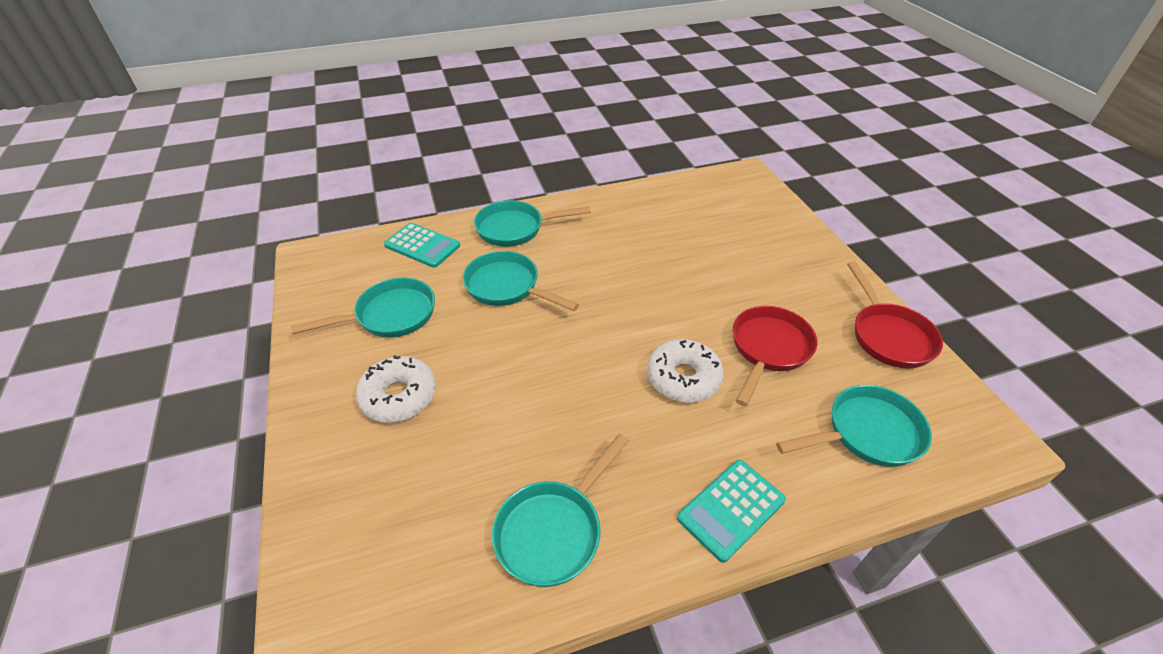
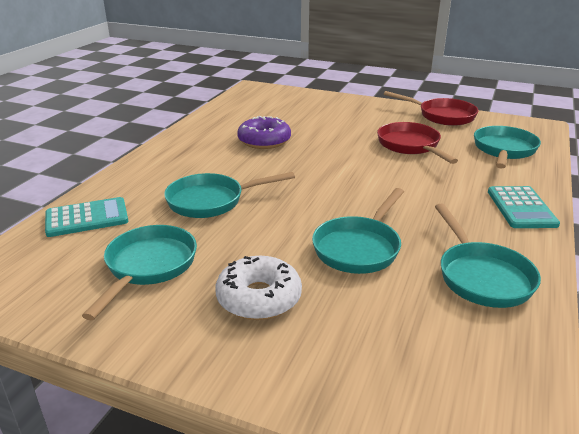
camera: 50 degrees left, 15 degrees down
(515, 229) = (151, 172): turquoise pan -> turquoise pan (359, 248)
(645, 249) = (264, 141): none -> purple donut
(683, 378) = (400, 178): white donut -> none

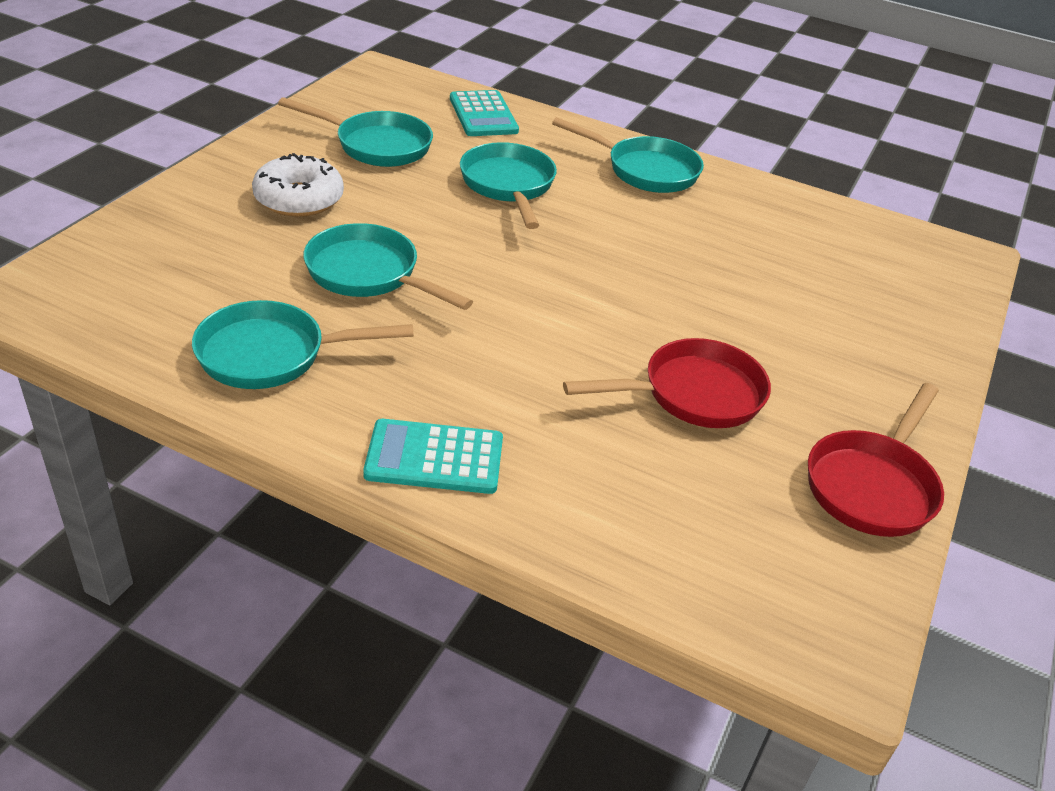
camera: 90 degrees right, 10 degrees up
(264, 141) = (703, 241): purple donut -> none
(504, 150) = (679, 523): turquoise pan -> turquoise pan (645, 170)

